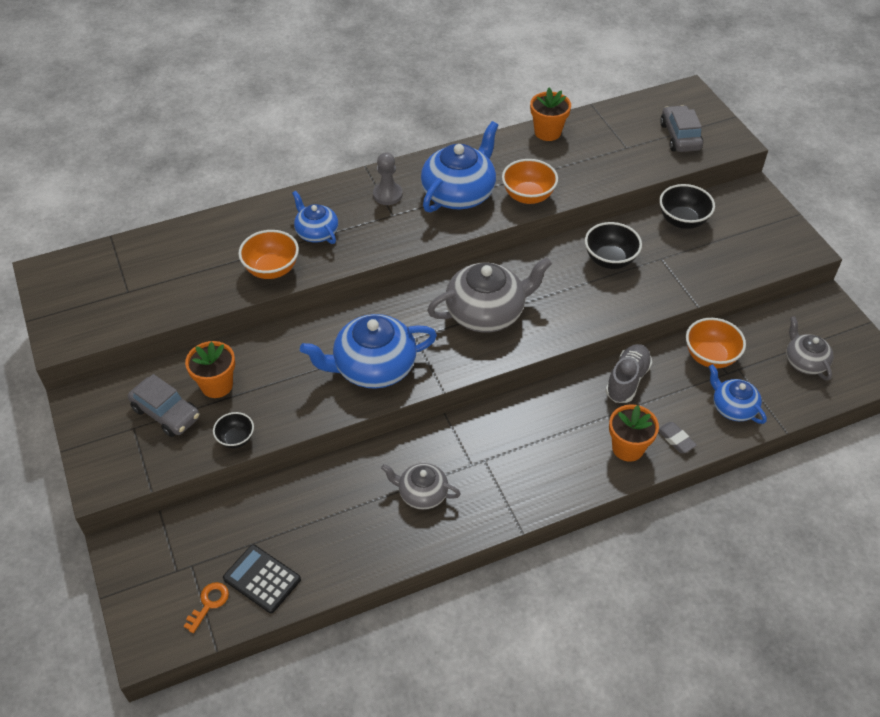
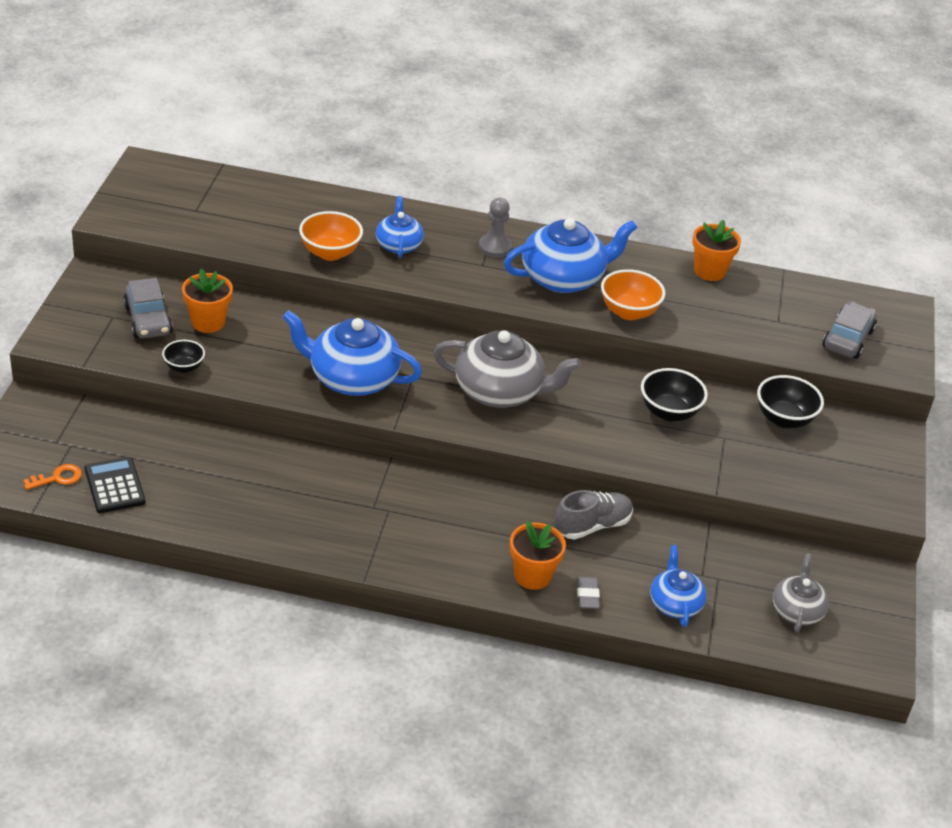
camera: 30 degrees right, 10 degrees down
(422, 493) = (307, 503): grey teapot -> none
(710, 356) = (699, 553): orange bowl -> none

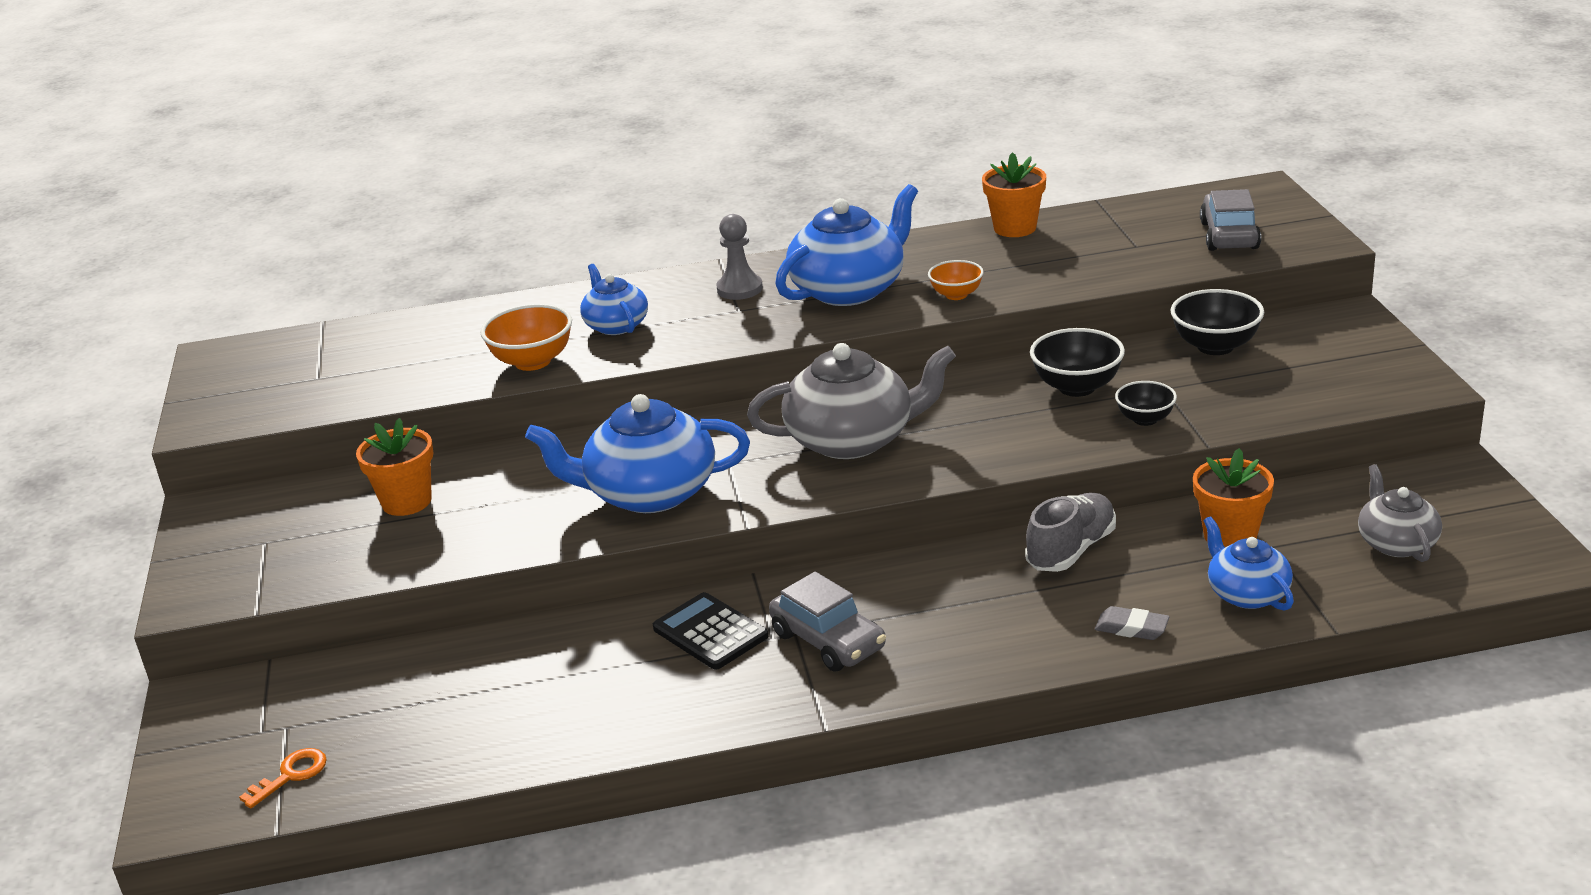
camera: 15 degrees left, 10 degrees down
(114, 486) = (384, 752): black calculator -> black calculator (710, 632)
(148, 320) = (319, 528): grey car -> grey car (828, 641)
(184, 367) = (406, 562): black bowl -> black bowl (1145, 419)
(532, 576) = (1043, 634): orange flower pot -> orange flower pot (1230, 536)
(587, 595) = (1131, 628): grey eraser -> grey eraser turned 45 degrees counterclockwise
(629, 312) = (956, 295): orange bowl -> orange bowl, size x0.63

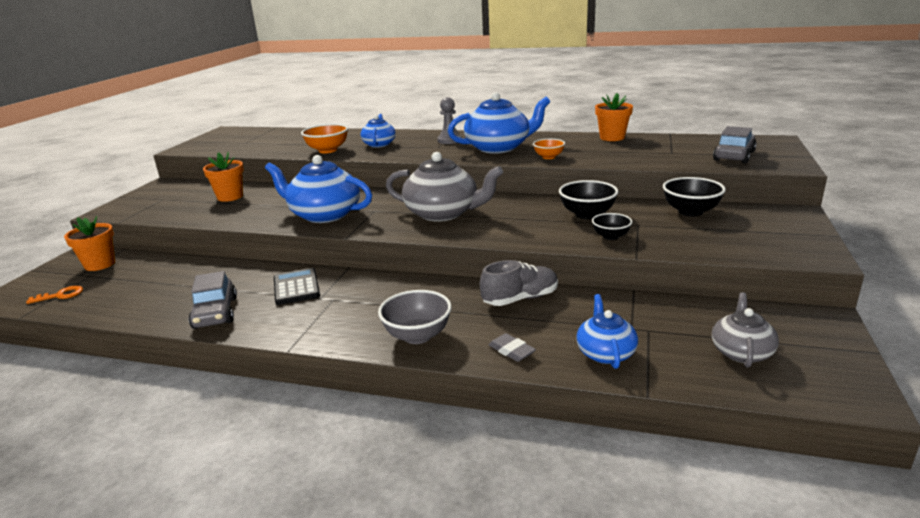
camera: 25 degrees right, 5 degrees down
(828, 641) = (343, 307): grey car -> grey car (215, 313)
(987, 648) = (417, 336): none -> grey bowl
(1230, 536) = (625, 317): orange flower pot -> orange flower pot (100, 264)

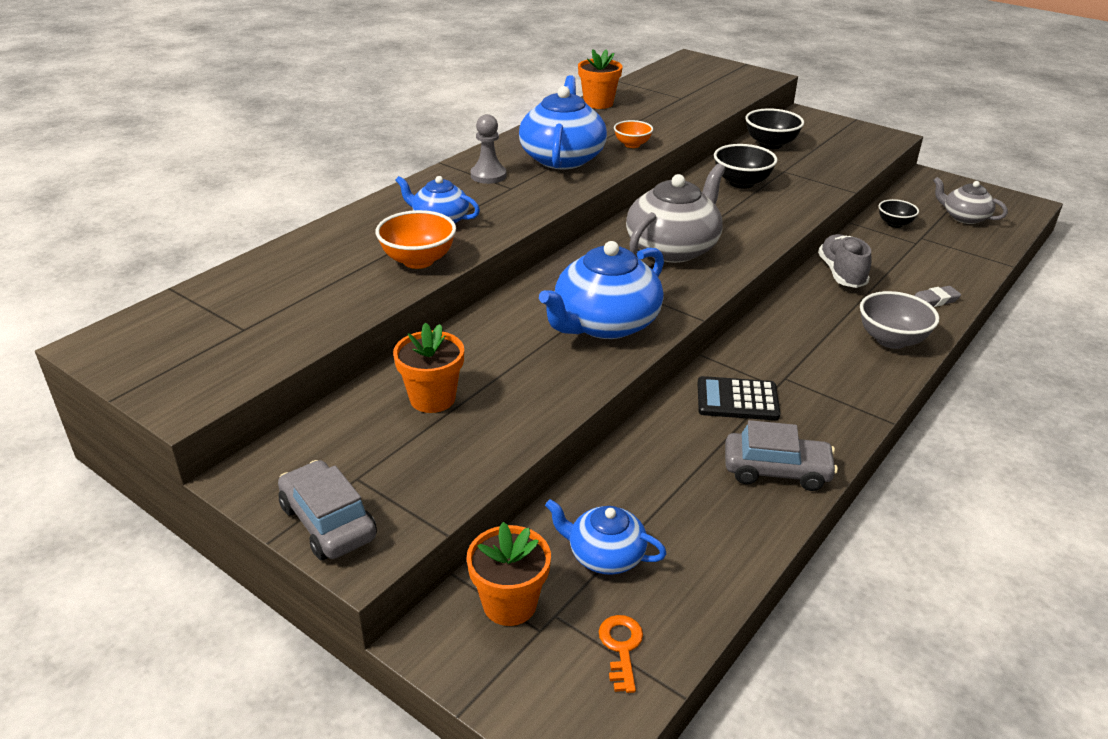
camera: 70 degrees left, 10 degrees up
(605, 353) = (950, 263): blue teapot -> blue teapot (605, 555)
(611, 237) = (803, 188): black bowl -> black bowl (894, 224)
(734, 156) = (718, 82): grey car -> grey car (328, 522)

